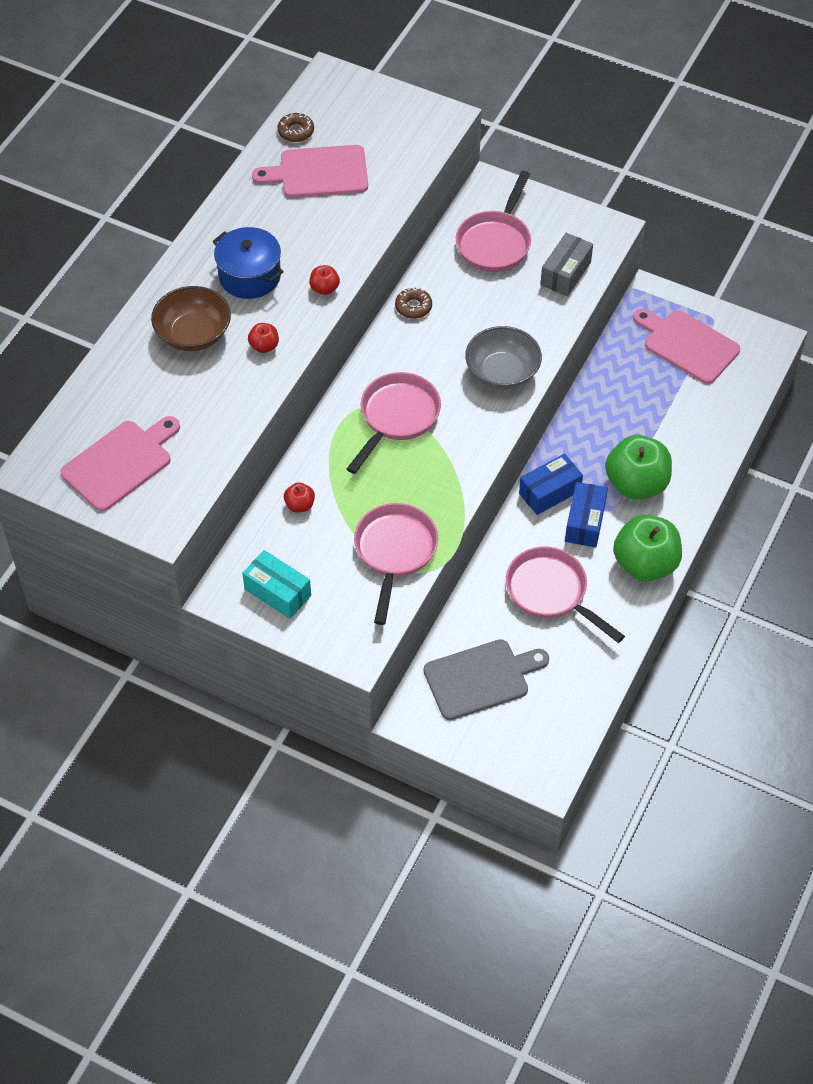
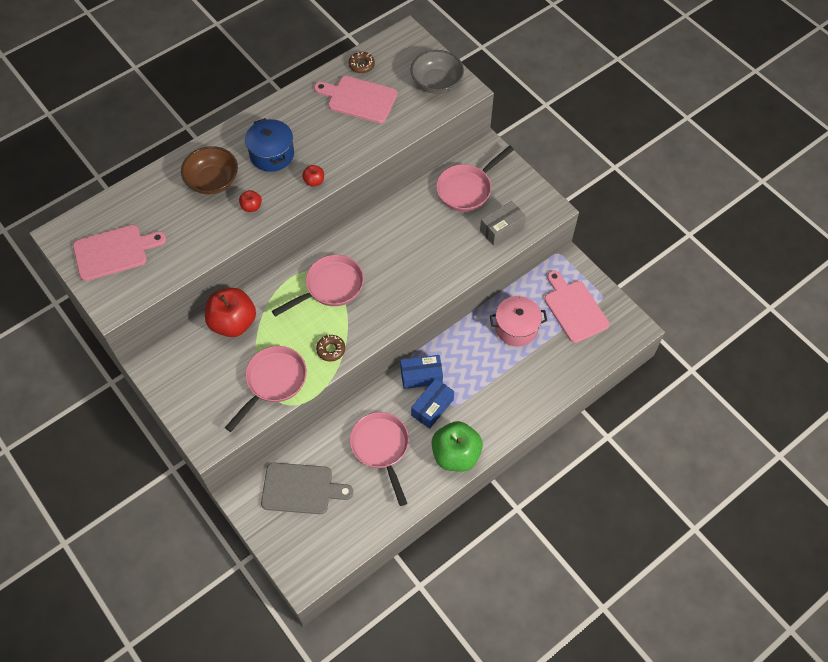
camera: 25 degrees right, 5 degrees up
(277, 592) = (184, 377): turquoise box -> none
(300, 505) = (233, 323): red apple -> red apple, size x2.25
(413, 307) = (387, 213): brown donut -> brown donut (331, 350)
(502, 372) = (418, 283): grey bowl -> grey bowl (436, 82)
(631, 393) = (516, 328): none -> pink pot
(636, 484) = (482, 394): green apple -> none

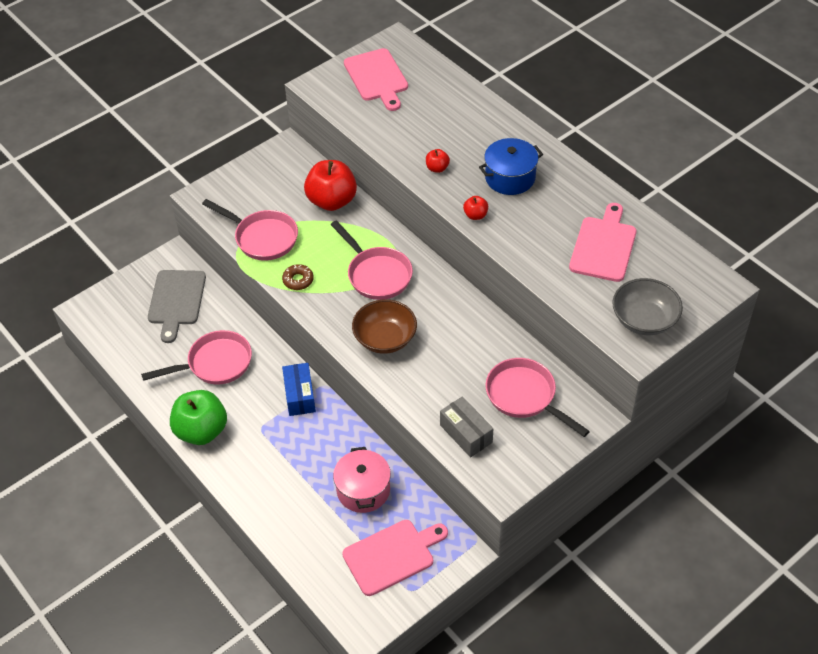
camera: 90 degrees right, 10 degrees down
(212, 181) = (469, 135): brown bowl -> brown bowl (385, 338)
(361, 65) = (659, 245): brown donut -> none
(432, 407) = (260, 407): blue box -> none

